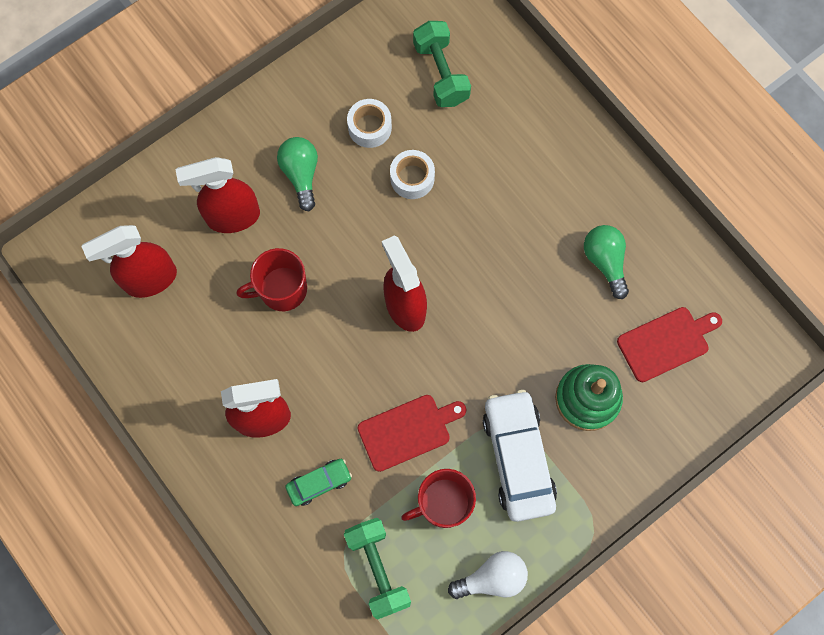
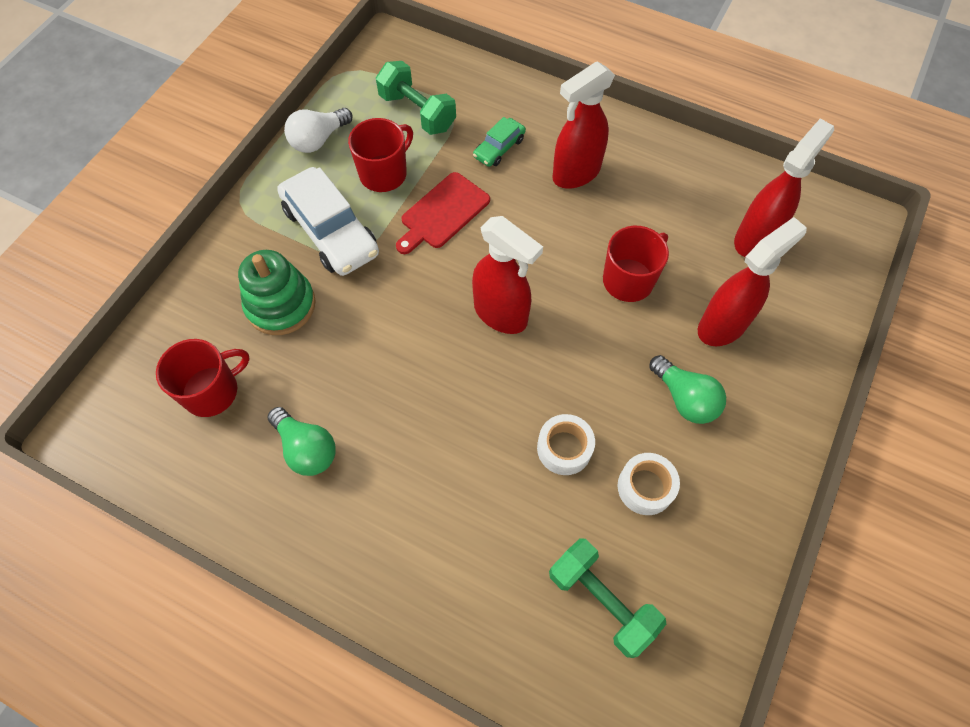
camera: 155 degrees right, 10 degrees down
(666, 342) = (212, 391): red cutting board -> red mug

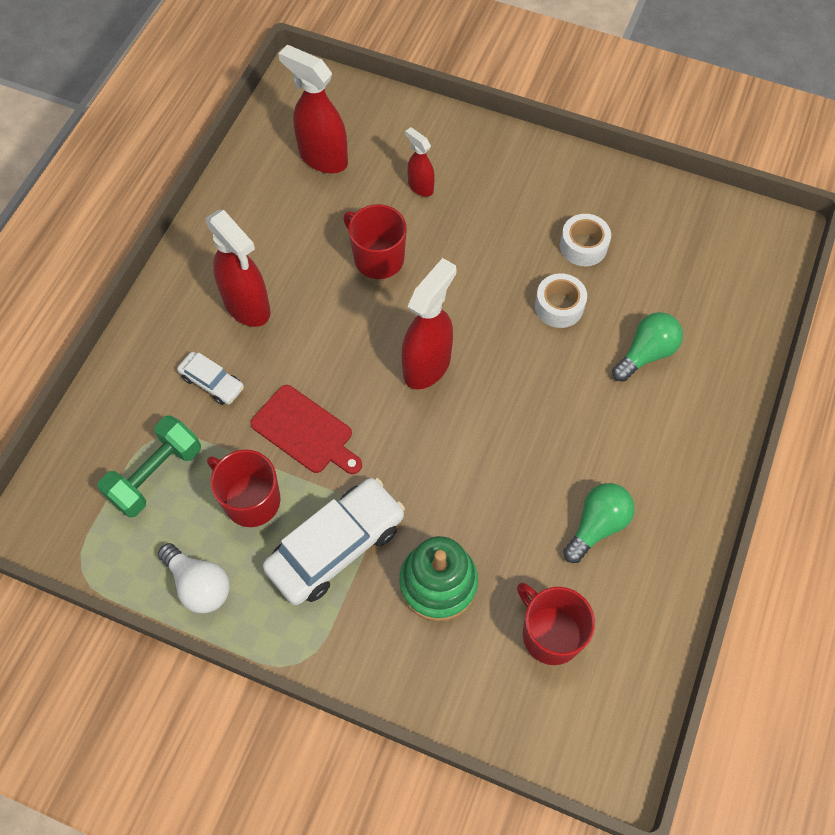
camera: 95 degrees left, 0 degrees up
(499, 148) = (212, 382): green car -> white car
(601, 600) = (683, 276): green dumbbell -> none
(685, 398) = (497, 217): green light bulb -> green light bulb (646, 353)
(723, 325) = (420, 186): red spray bottle -> red spray bottle, size x0.55

